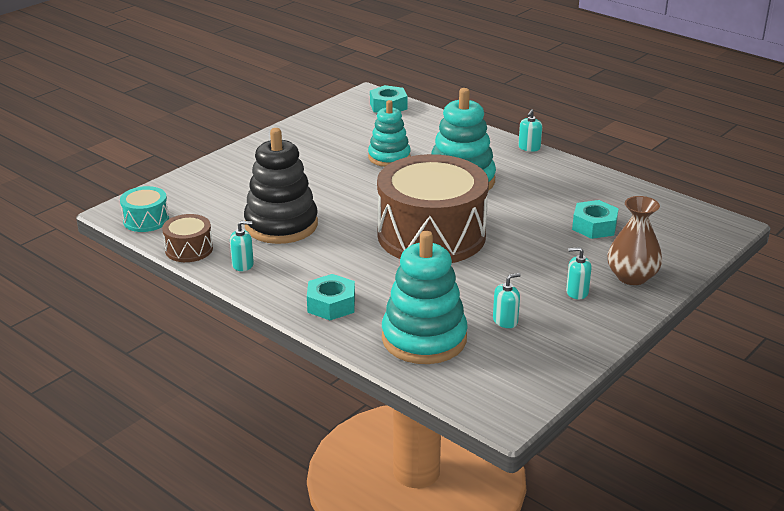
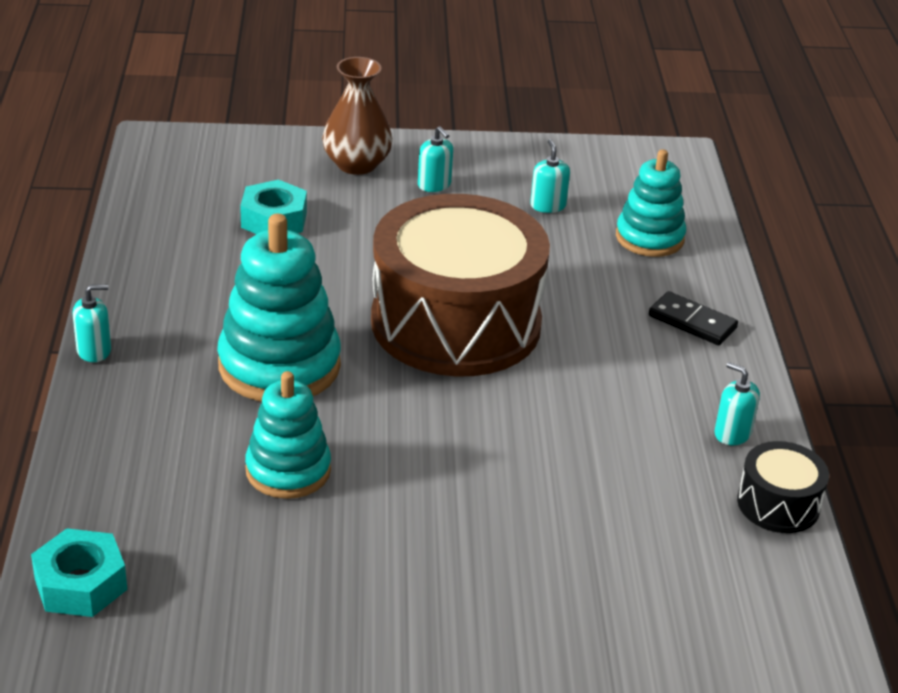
camera: 135 degrees left, 5 degrees up
(146, 220) = (791, 604): turquoise drum -> none
(189, 249) = (778, 504): brown drum -> black drum
(281, 225) = (609, 459): black stacking toy -> none
(331, 304) = (692, 322): turquoise nut -> black domino
(424, 339) = (649, 238): turquoise stacking toy -> turquoise stacking toy, size x0.64
(505, 321) = (548, 205): turquoise soap dispenser -> turquoise soap dispenser turned 60 degrees clockwise

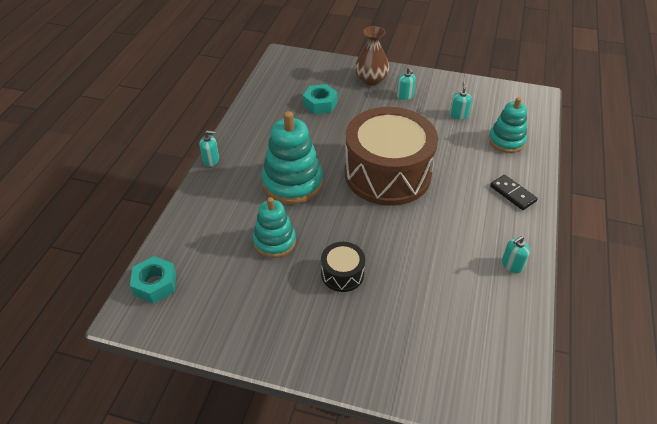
camera: 20 degrees right, 10 degrees up
(732, 433) = (512, 264): turquoise soap dispenser -> turquoise soap dispenser turned 90 degrees counterclockwise
(778, 504) = (523, 313): black drum -> black drum (342, 274)

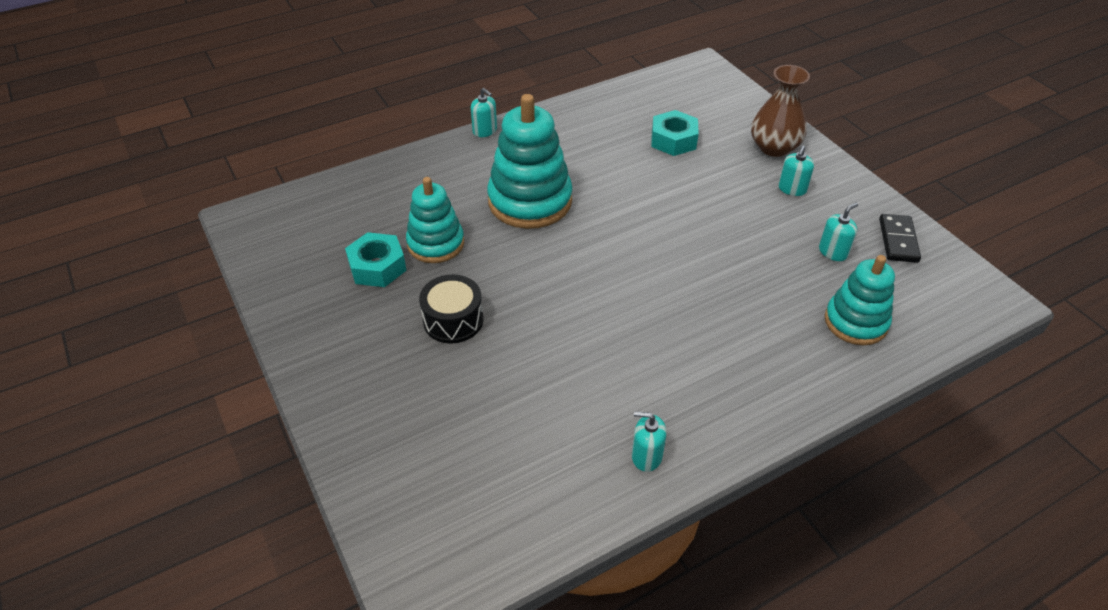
camera: 45 degrees right, 0 degrees up
(155, 284) = (294, 208): turquoise nut -> turquoise nut (377, 267)
(387, 174) = (643, 258): brown drum -> none
(512, 194) = (769, 385): black domino -> black domino (898, 240)

